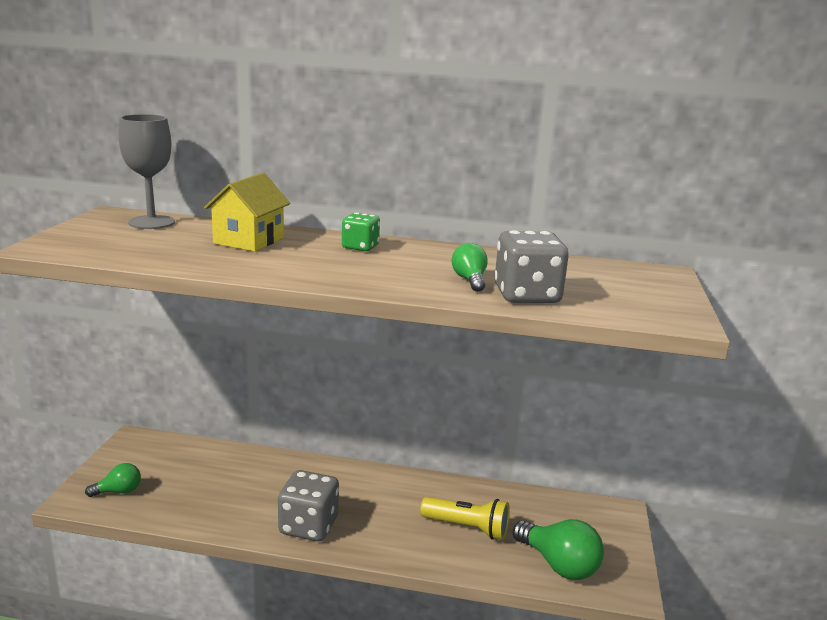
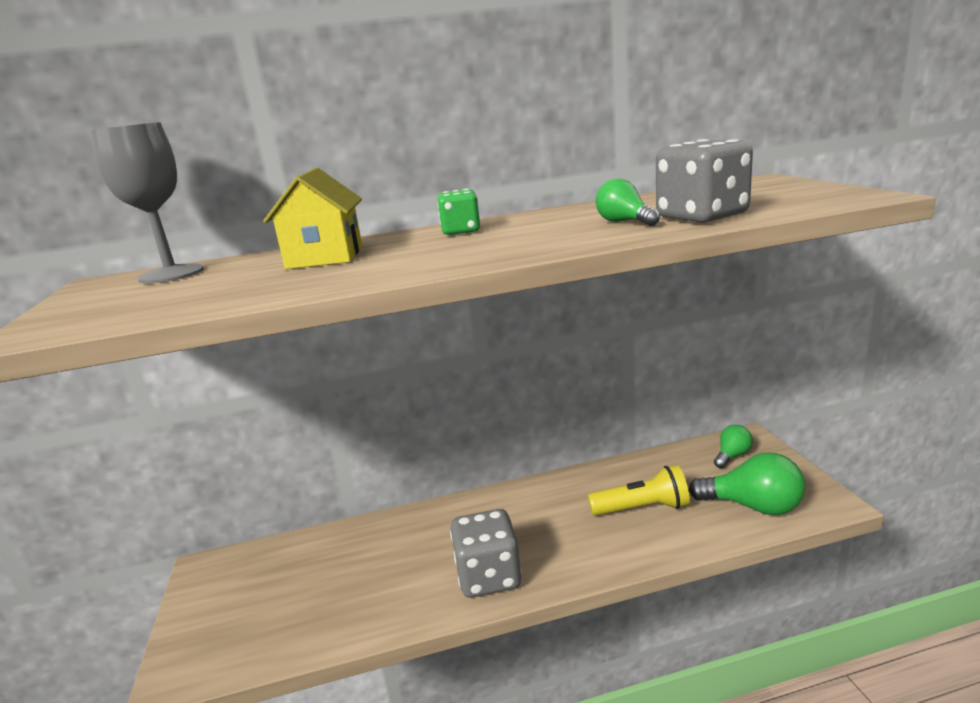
camera: 20 degrees left, 0 degrees up
(118, 491) = (229, 638): green light bulb -> green light bulb (732, 456)

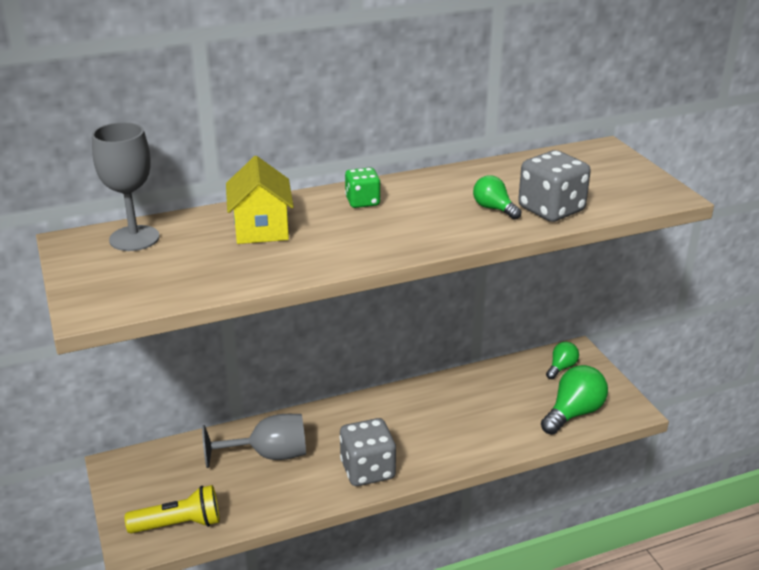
camera: 10 degrees left, 10 degrees up
(375, 557) = (269, 455): none -> grey goblet
(642, 508) = (486, 414): yellow flashlight -> yellow flashlight (179, 524)
(753, 506) = (573, 413): green light bulb -> green light bulb turned 60 degrees counterclockwise

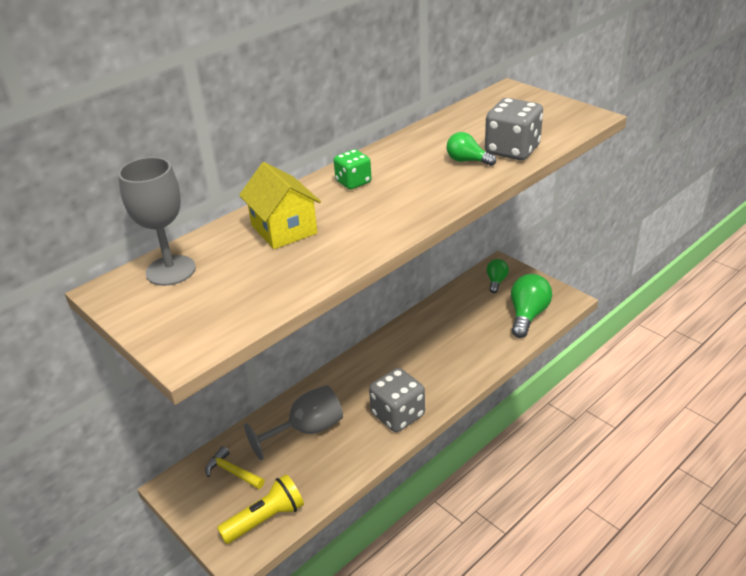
camera: 20 degrees left, 5 degrees up
(176, 470) = (232, 472): none -> yellow hammer

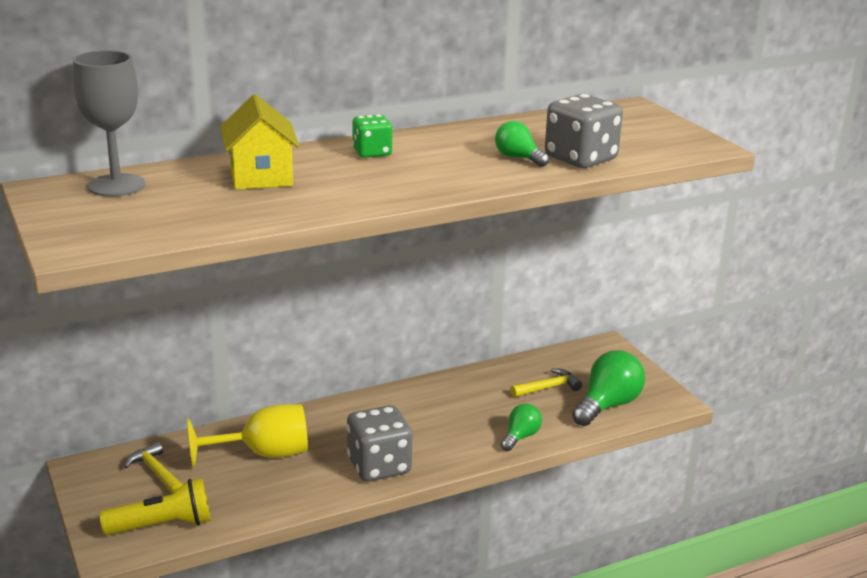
camera: 15 degrees right, 10 degrees down
(307, 430) = (263, 454): grey goblet -> yellow goblet
(479, 311) = (548, 387): none -> yellow hammer
(496, 281) = (591, 362): green light bulb -> green light bulb (520, 437)

